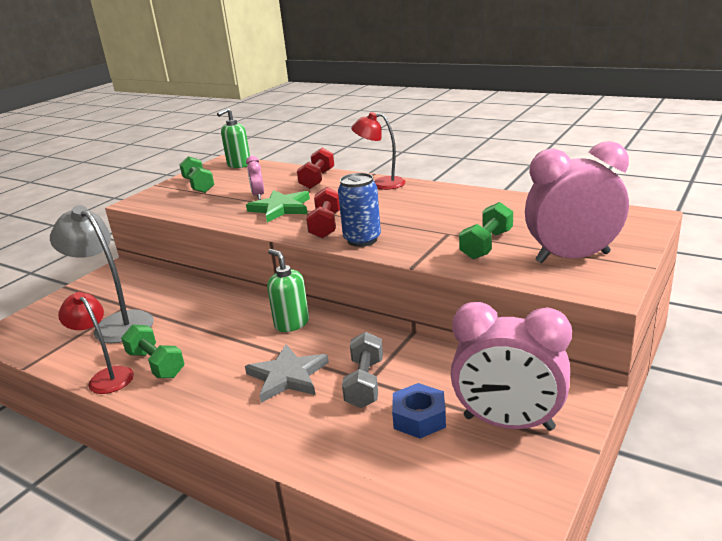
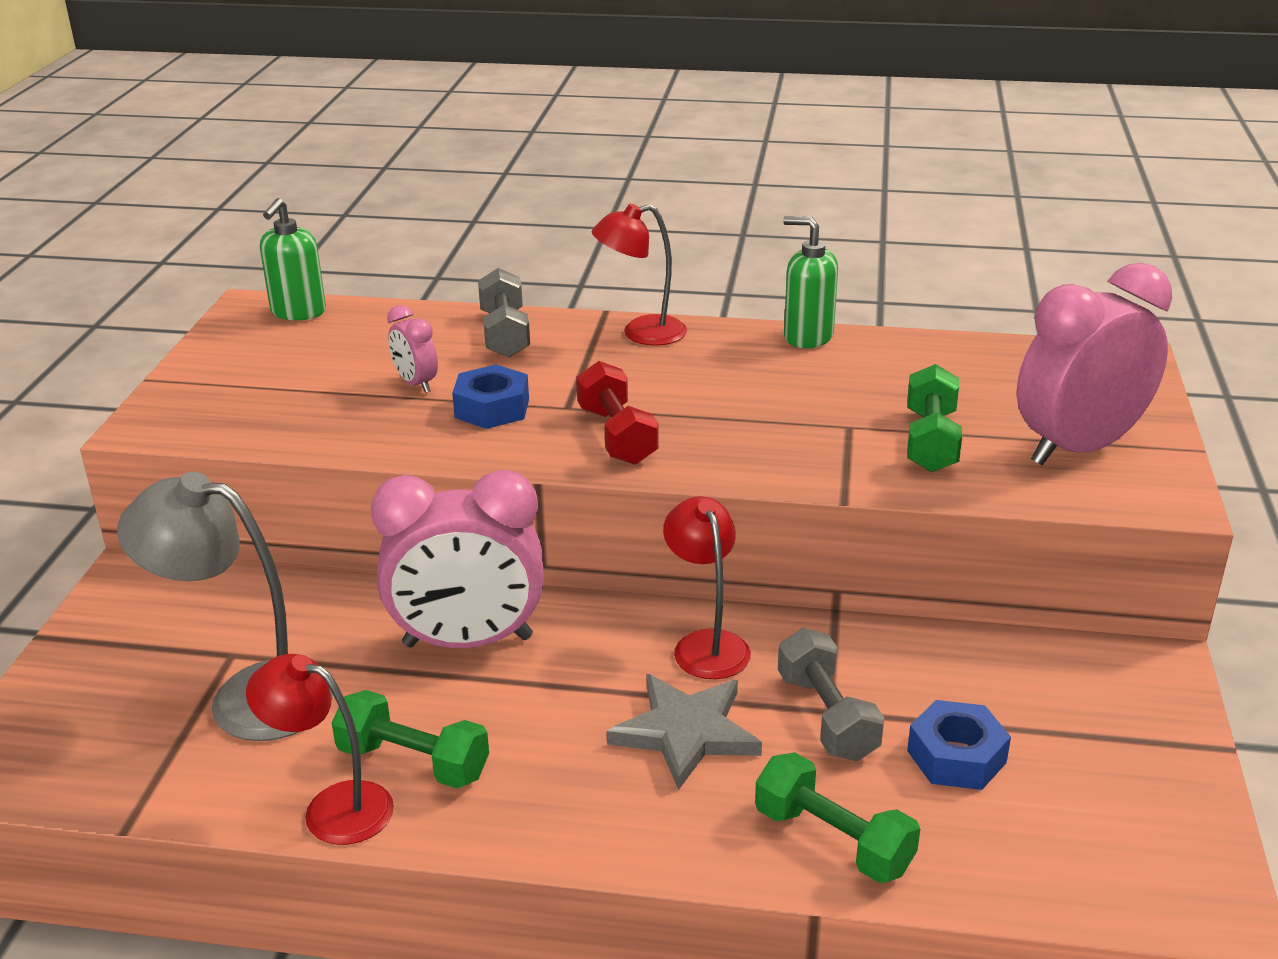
camera: 25 degrees left, 5 degrees up
(198, 185) = (256, 371): green dumbbell -> green dumbbell (833, 840)
(281, 208) = (492, 408): green star -> blue nut
(291, 323) = (610, 632): green soap dispenser -> green soap dispenser (807, 337)
(317, 179) = (505, 334): red dumbbell -> grey dumbbell
(332, 337) = (706, 644): none -> red lamp
(362, 240) = (712, 458): blue can -> none
(508, 423) = (1090, 735): pink clock -> pink clock (468, 642)

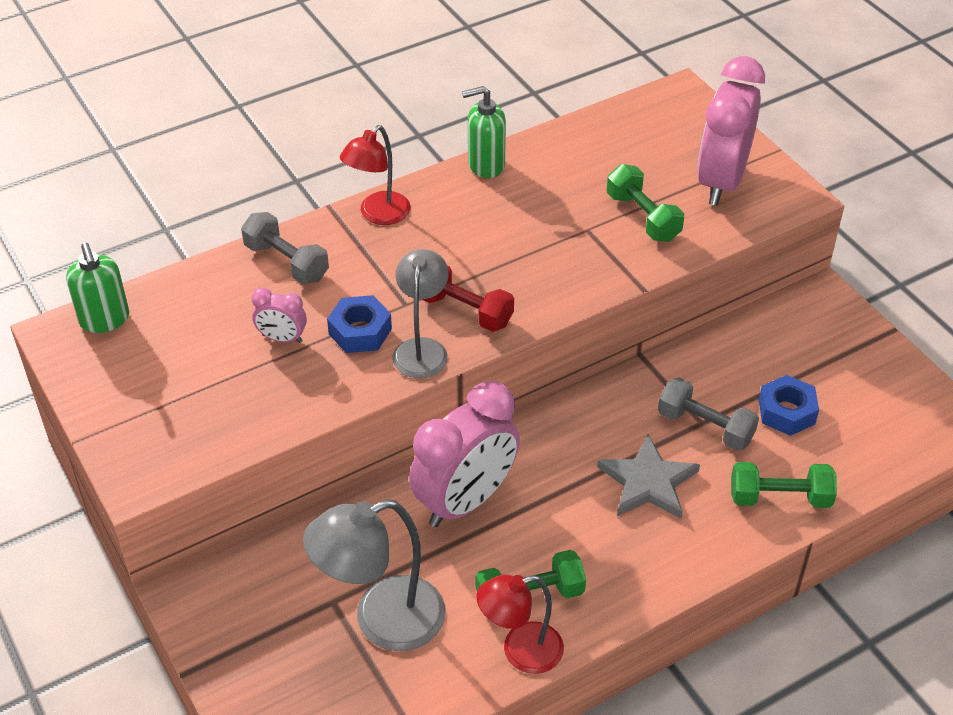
camera: 40 degrees left, 15 degrees up
(529, 446) = (422, 349): none -> grey lamp
(706, 644) = (598, 419): red lamp -> none

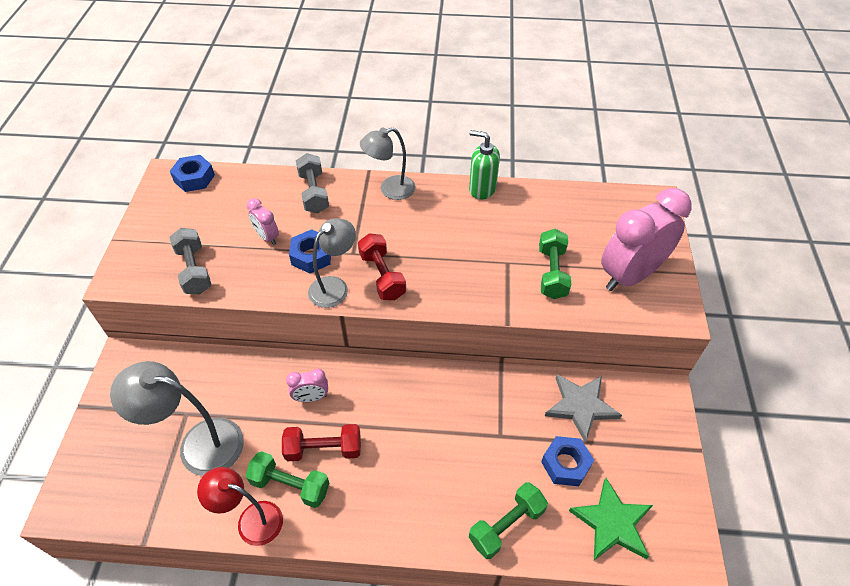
camera: 35 degrees right, 5 degrees up
(105, 319) = (194, 178): green soap dispenser -> blue nut
(378, 215) = (390, 189): red lamp -> grey lamp
(465, 501) = (311, 397): pink clock -> pink clock, size x0.46
(531, 541) = (323, 449): none -> red dumbbell
(648, 482) = (429, 456): grey star -> grey star (580, 406)
(705, 427) = (500, 440): grey dumbbell -> grey dumbbell (194, 270)
(780, 498) = (506, 525): green dumbbell -> green dumbbell turned 75 degrees counterclockwise
(871, 437) = (612, 523): none -> green star

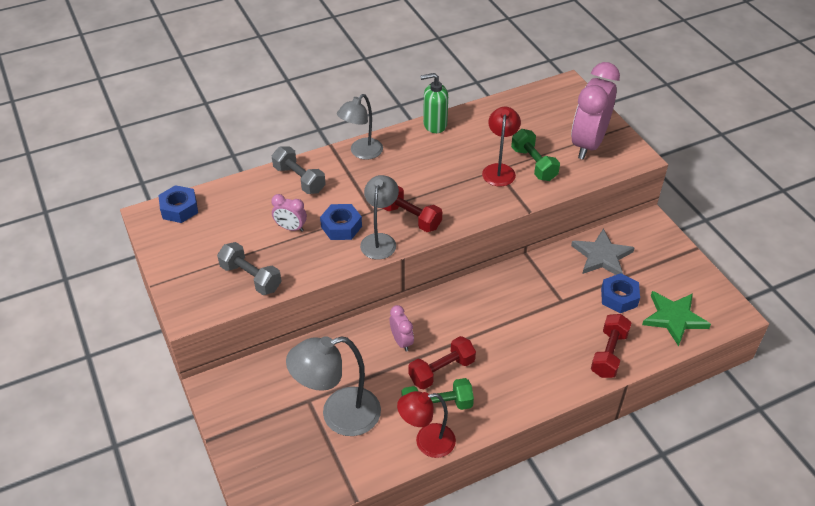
camera: 30 degrees left, 5 degrees down
(311, 397) = (401, 341): pink clock -> pink clock turned 75 degrees counterclockwise
(506, 525) = (609, 354): green dumbbell -> red dumbbell
(510, 264) = (499, 170): none -> red lamp

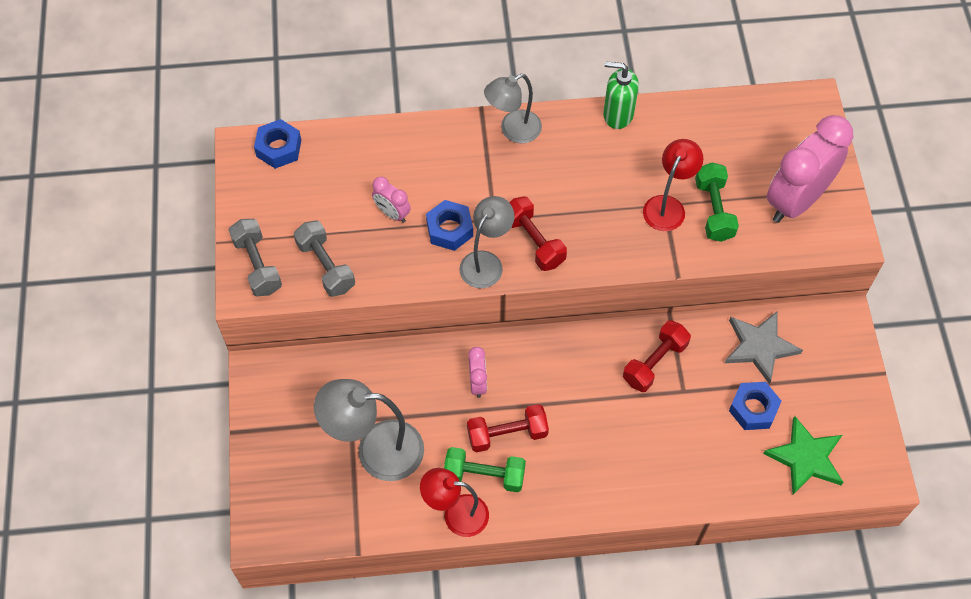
camera: 20 degrees right, 15 degrees up
(299, 179) = (426, 147): grey dumbbell -> grey dumbbell (257, 265)
(609, 354) = (705, 477): red dumbbell -> red dumbbell (654, 363)

